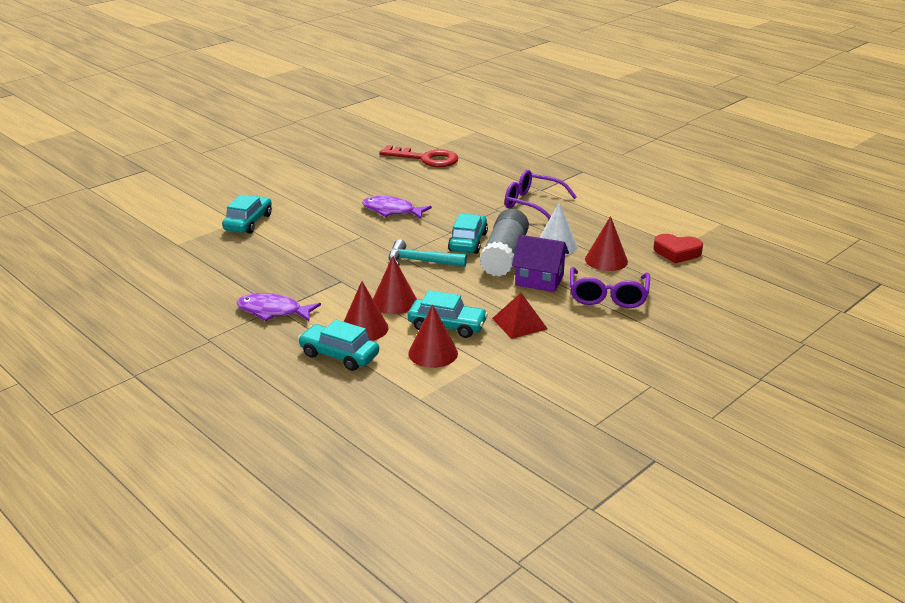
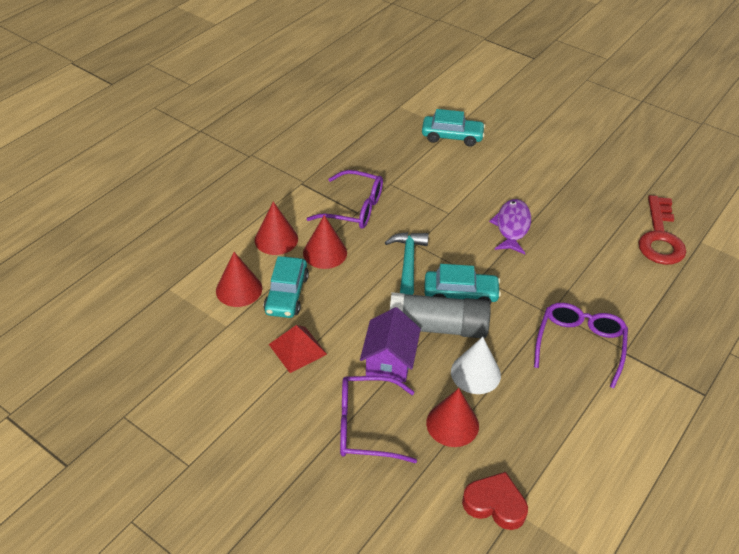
camera: 80 degrees right, 15 degrees up
(273, 311) = (297, 181): purple fish -> none
(334, 282) = (353, 208): none -> purple glasses
(339, 355) = (232, 230): turquoise car -> none
(677, 252) = (495, 504): red heart -> red heart turned 105 degrees clockwise

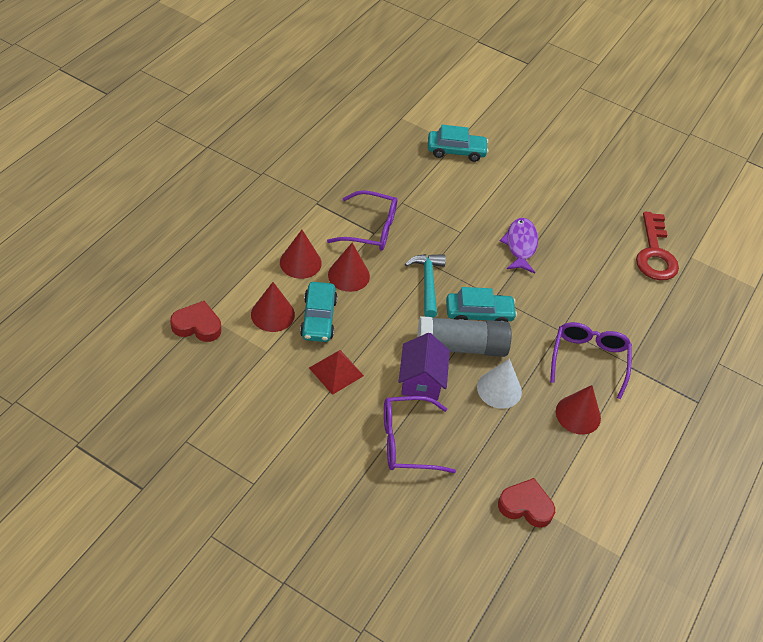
camera: 10 degrees left, 5 degrees up
(158, 298) = (197, 325): none -> red heart
(452, 424) = (483, 436): red cone -> red cone (578, 414)

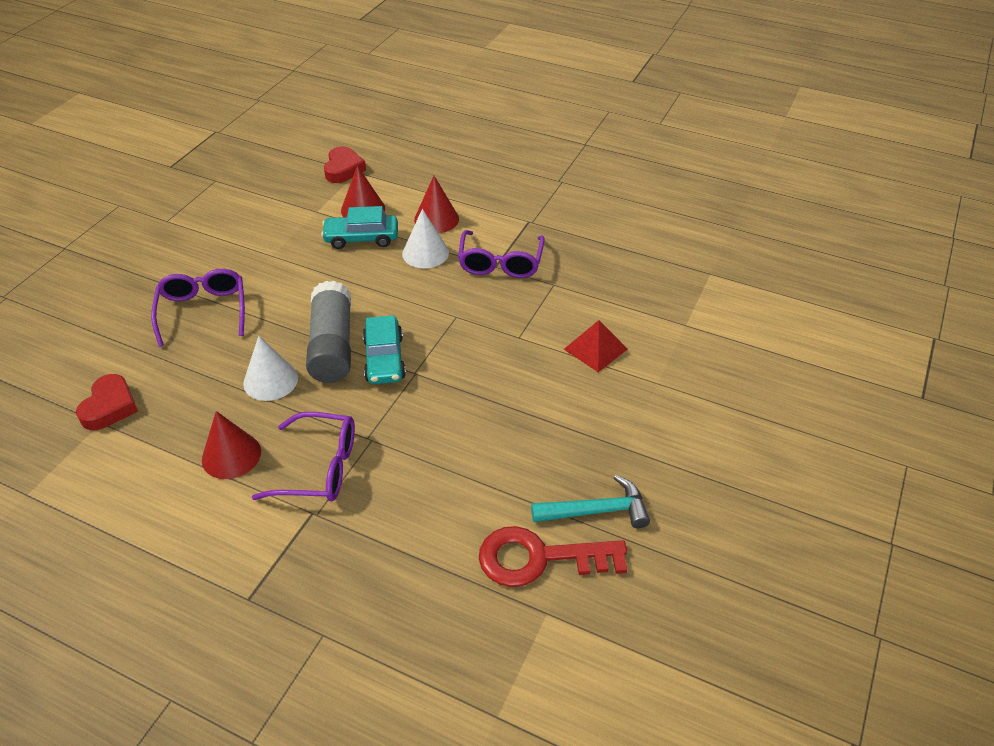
camera: 90 degrees right, 5 degrees down
(336, 371) = (292, 256): red pyramid -> red pyramid (595, 349)
(348, 275) = (425, 253): red cone -> white cone
(421, 380) = (282, 316): purple house -> none
(428, 283) = (426, 313): turquoise hammer -> turquoise hammer (596, 511)
(456, 151) = (670, 326): turquoise car -> none
(520, 245) = (511, 395): purple fish -> none

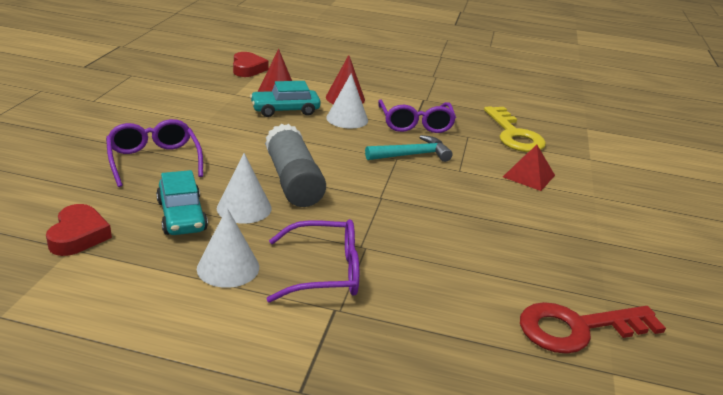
camera: 15 degrees left, 15 degrees down
(231, 455) = (228, 267): red cone -> white cone
(384, 359) = (347, 188): turquoise car -> turquoise car (182, 216)
(596, 511) = (604, 288): turquoise hammer -> turquoise hammer (412, 155)
(611, 283) = (514, 135): none -> yellow key

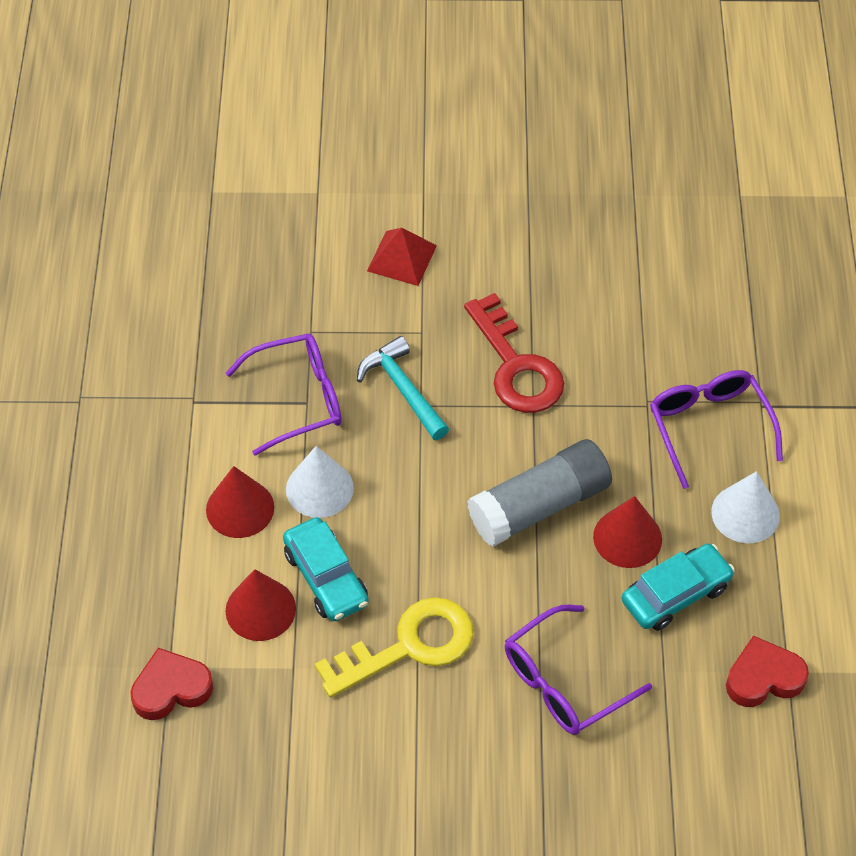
camera: 100 degrees left, 25 degrees up
(244, 208) = (627, 538): white cone -> red cone
(514, 135) = (279, 277): yellow key -> yellow key (409, 646)
(577, 328) = (692, 217): red key -> red key (516, 366)

